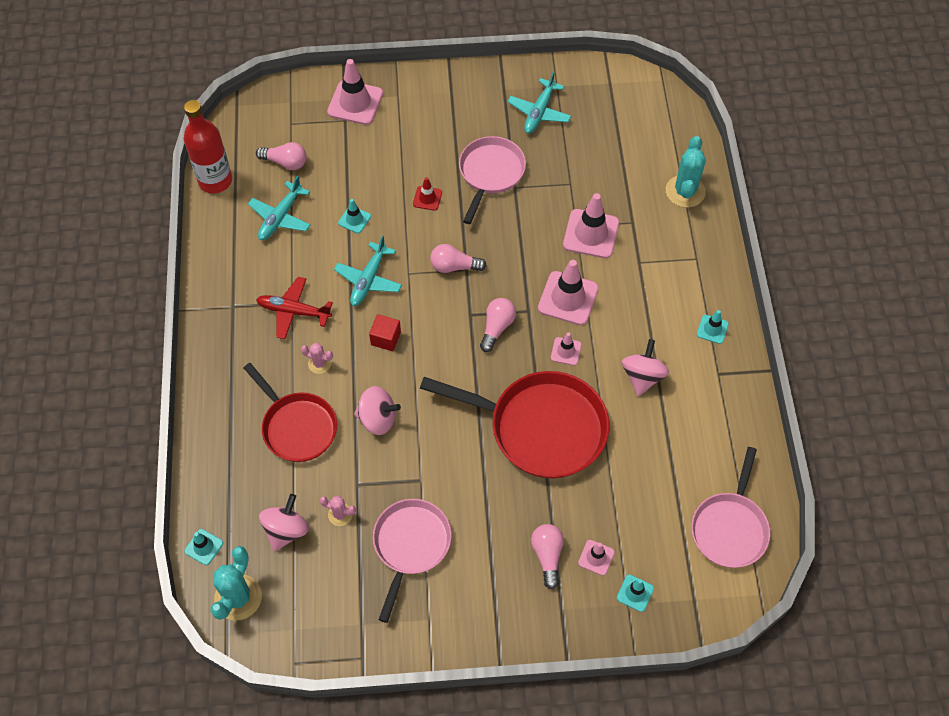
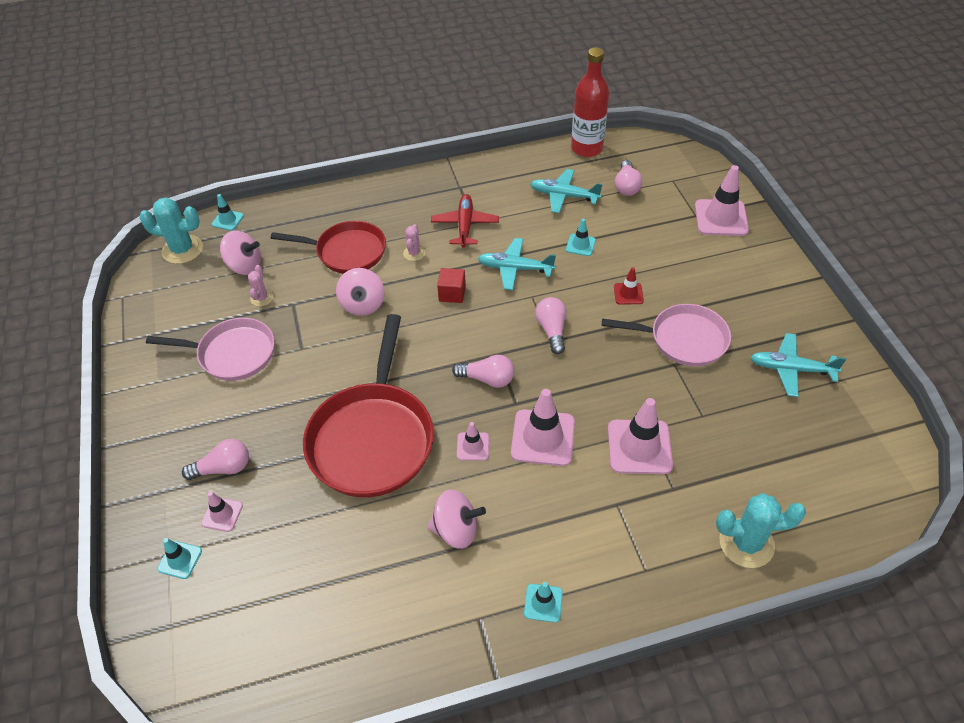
camera: 80 degrees right, 10 degrees down
(297, 426) = (346, 252): red pan -> red pan turned 120 degrees counterclockwise
(730, 527) = (264, 657): pink pan -> none

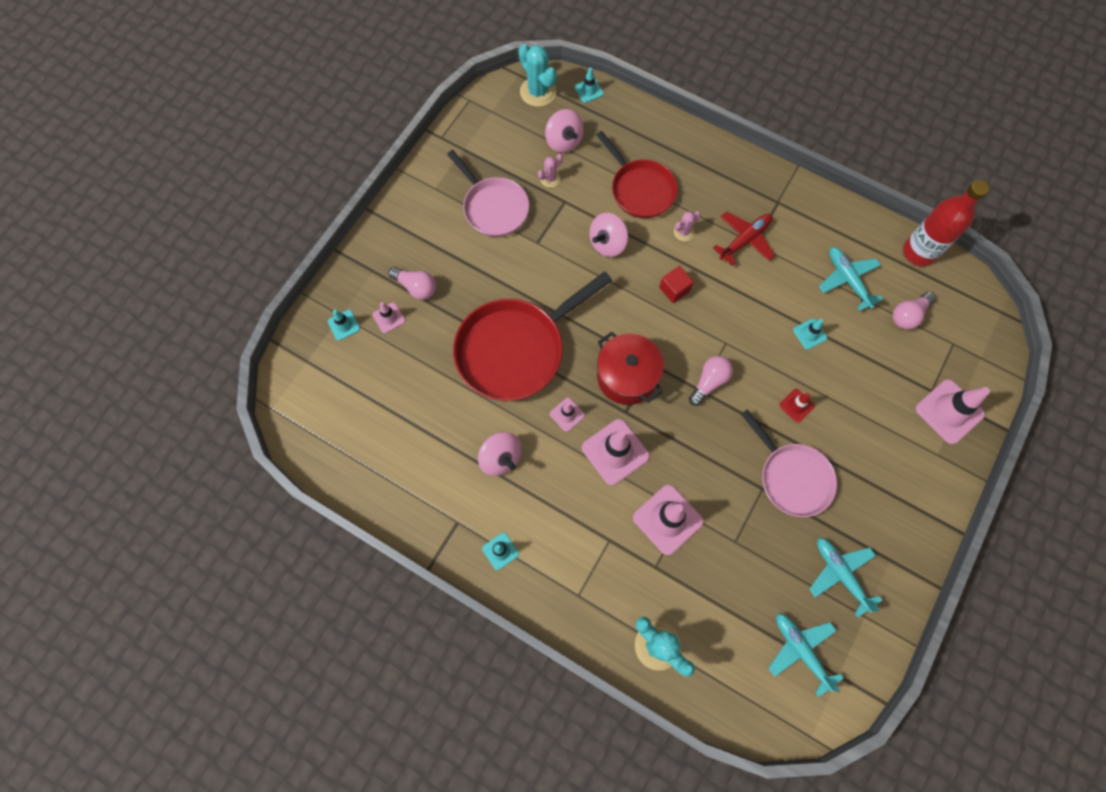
camera: 45 degrees right, 20 degrees up
(487, 379) = (627, 377): pink light bulb -> red pot
(514, 268) = (739, 309): turquoise plane -> turquoise plane (801, 650)

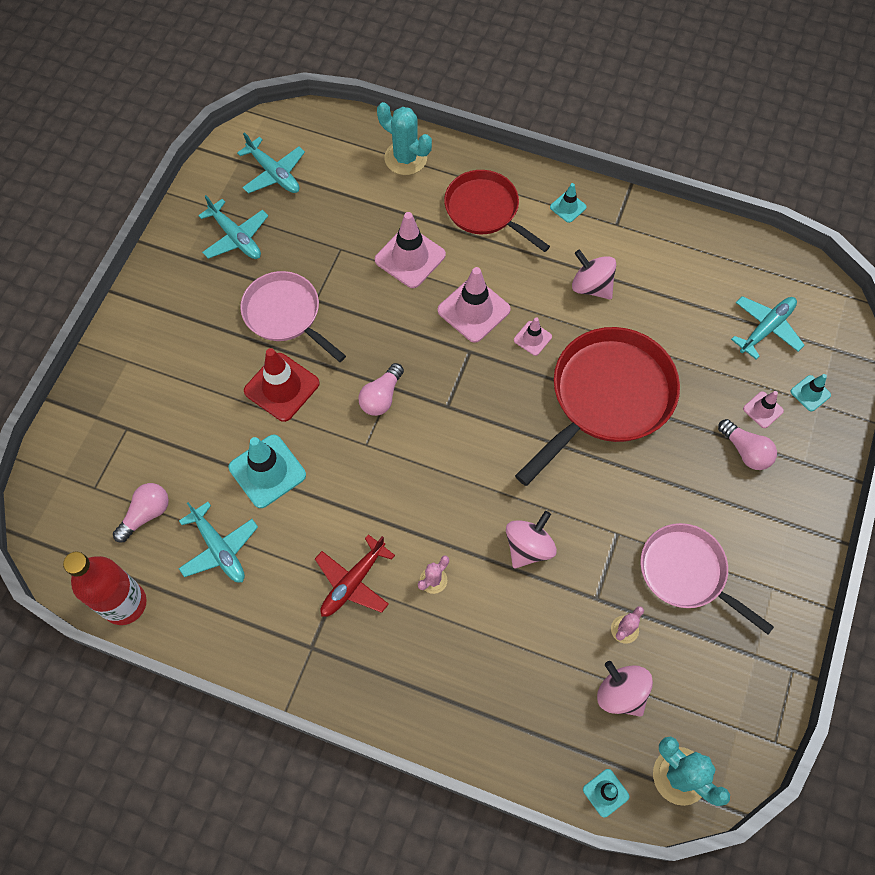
camera: 170 degrees right, 5 degrees down
(356, 389) = (766, 328): none -> turquoise plane
(416, 287) = (745, 451): pink light bulb -> pink light bulb turned 150 degrees counterclockwise
(627, 377) = (475, 388): red pot -> none
(640, 189) = (500, 634): red pan -> red pan (485, 211)
(674, 289) = (435, 500): red cube -> none
(796, 405) = (281, 387): red traffic cone -> red traffic cone, size x1.91
(809, 334) = (267, 471): turquoise traffic cone -> turquoise traffic cone, size x1.91
(949, 411) = (109, 408): pink traffic cone -> none

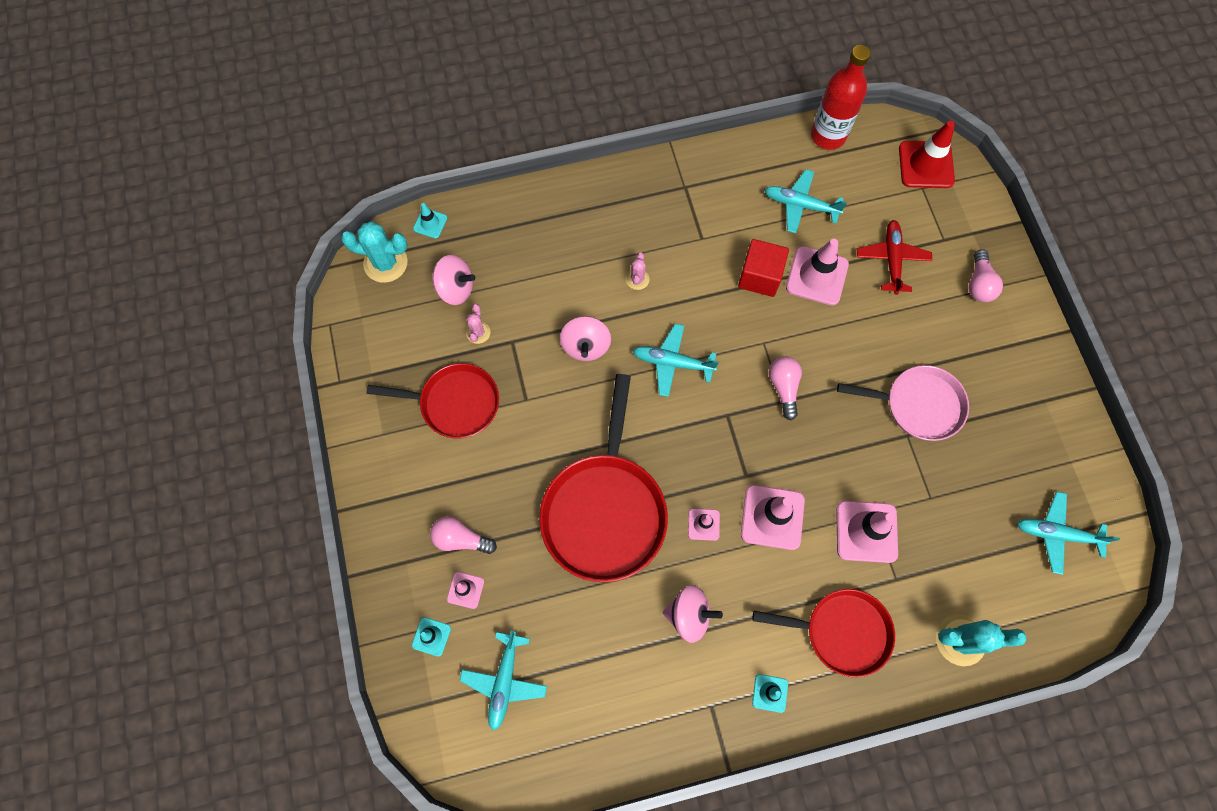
camera: 145 degrees right, 5 degrees up
(146, 514) = (870, 194): pink light bulb -> pink light bulb (979, 284)
(236, 237) = (1024, 446): turquoise plane -> turquoise plane (672, 362)
(267, 471) = (817, 276): turquoise traffic cone -> pink traffic cone
(281, 387) = (865, 344): red traffic cone -> red traffic cone (926, 165)
(318, 505) = (760, 276): none -> red cube
(353, 582) = (691, 242): red plane -> red plane (892, 259)
(687, 573) = (454, 403): pink pan -> red pan

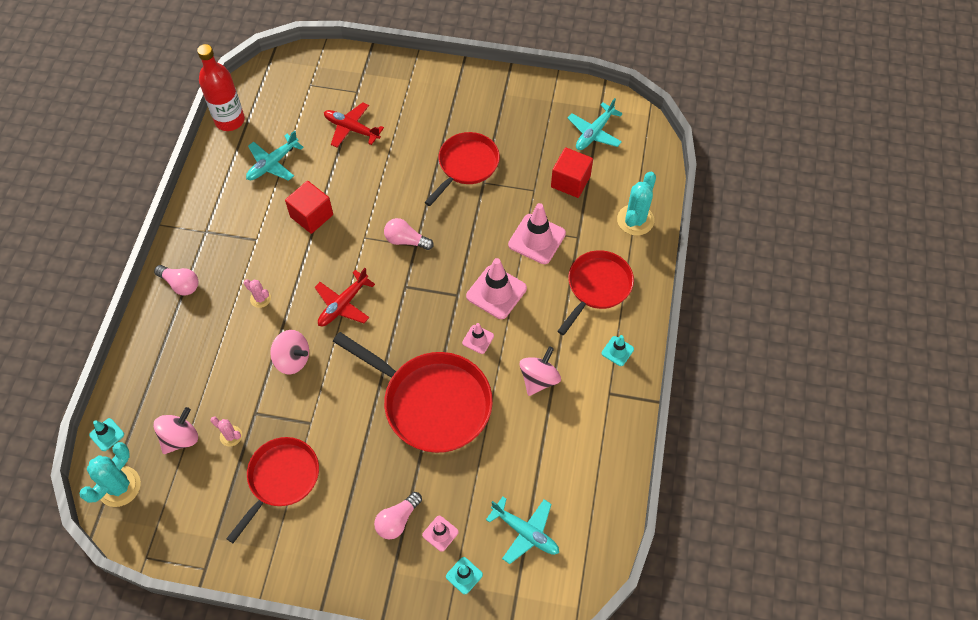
camera: 65 degrees left, 10 degrees down
(672, 362) = (343, 304): turquoise plane -> red plane
(817, 276) = (334, 180): pink traffic cone -> none
(918, 405) = (466, 166): pink pan -> red pan
(926, 165) = (294, 74): red traffic cone -> none
(968, 536) = (570, 181): none -> red cube
(979, 284) = (401, 88): pink light bulb -> pink light bulb (180, 284)

